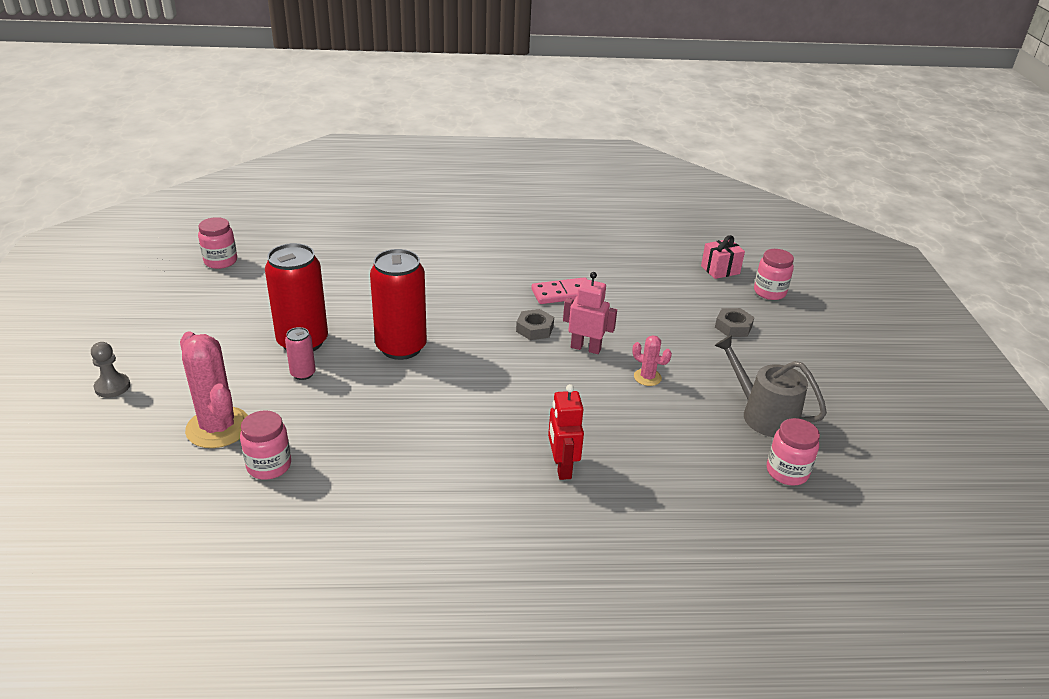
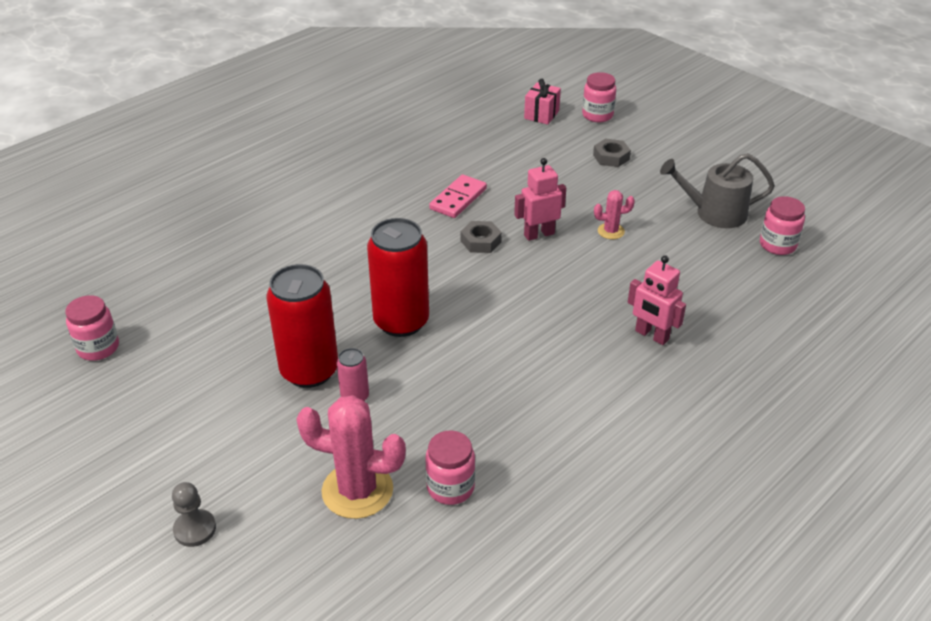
camera: 40 degrees left, 5 degrees up
(562, 467) = (651, 335): red robot -> pink robot

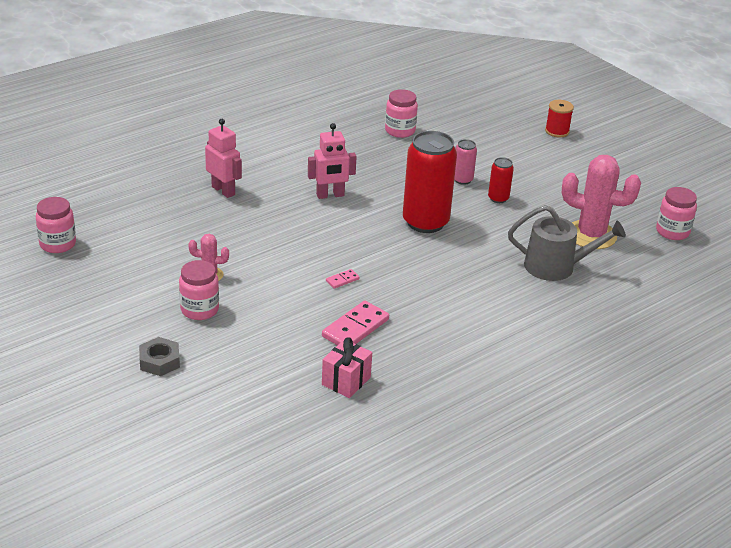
camera: 175 degrees left, 5 degrees down
(195, 529) = (557, 131): grey pawn -> red spool
(309, 371) = (498, 198): red can -> red can, size x0.47
(357, 490) = (459, 136): pink cactus -> pink cactus (591, 235)
(480, 241) = (342, 280): grey nut -> pink domino
(539, 234) = (282, 280): pink robot -> pink robot (330, 195)
(541, 115) = (215, 441): pink gift -> pink gift (346, 381)
(597, 115) = (140, 430): pink jar -> pink jar (199, 310)
(714, 213) = (92, 281): grey watering can -> grey watering can (556, 267)

